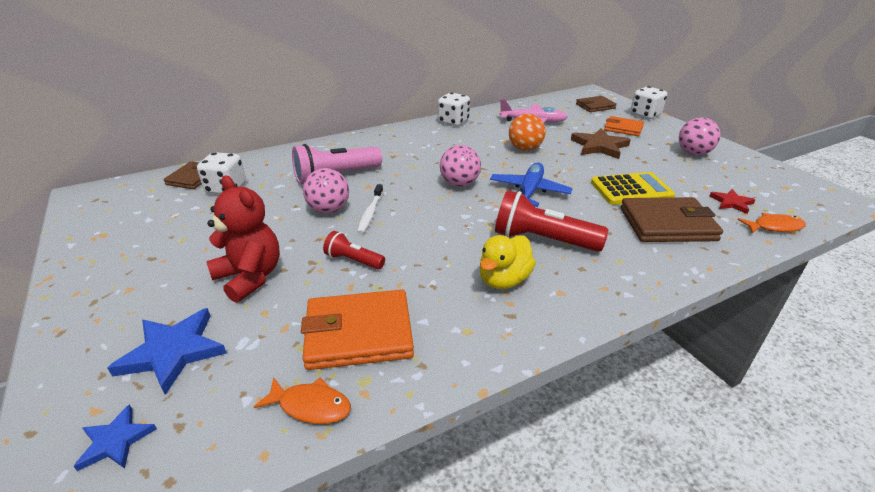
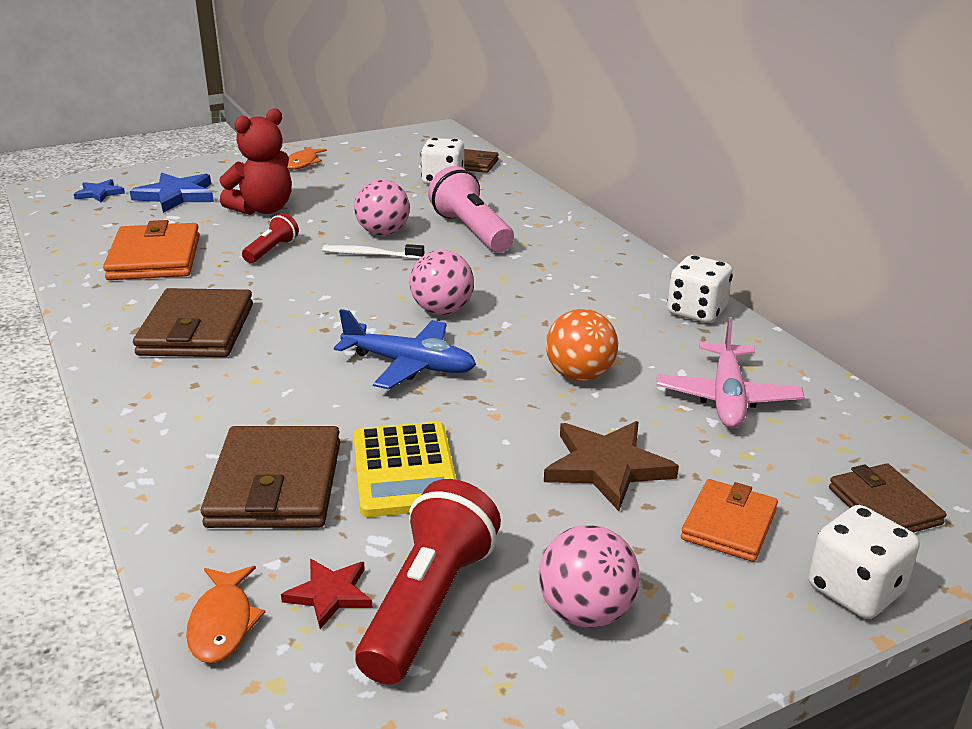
camera: 90 degrees right, 5 degrees down
(310, 406) = (83, 245): orange fish -> orange fish (302, 163)
(504, 280) = (196, 330): yellow duck -> brown wallet
(542, 240) = (270, 363): red flashlight -> red flashlight (428, 604)

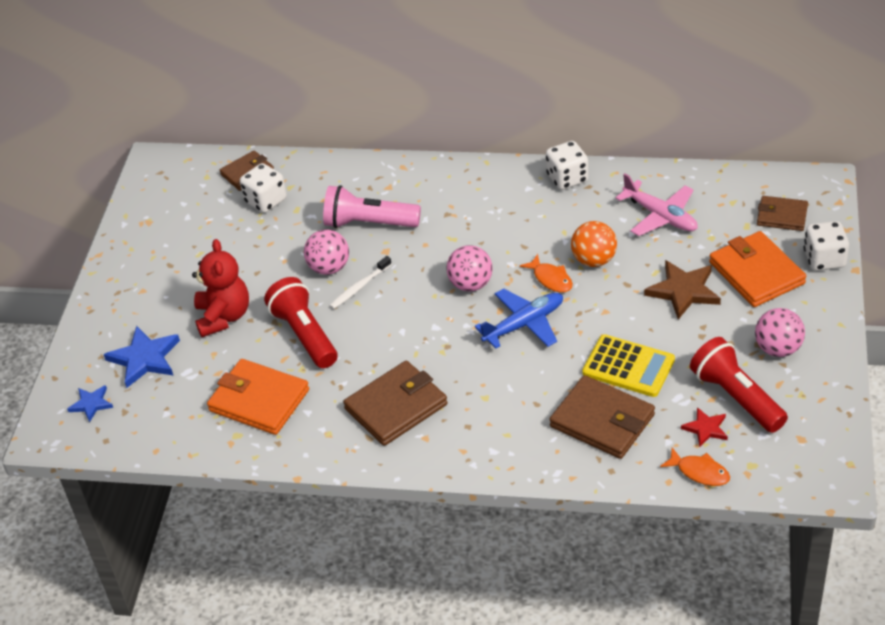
camera: 50 degrees left, 15 degrees up
(196, 330) = (396, 407): brown wallet -> brown wallet turned 75 degrees counterclockwise
(271, 250) = (305, 335): red flashlight -> red flashlight, size x1.83
(302, 163) = (147, 264): orange fish -> orange fish (551, 279)
(729, 524) = (756, 273): orange wallet -> orange wallet, size x1.62

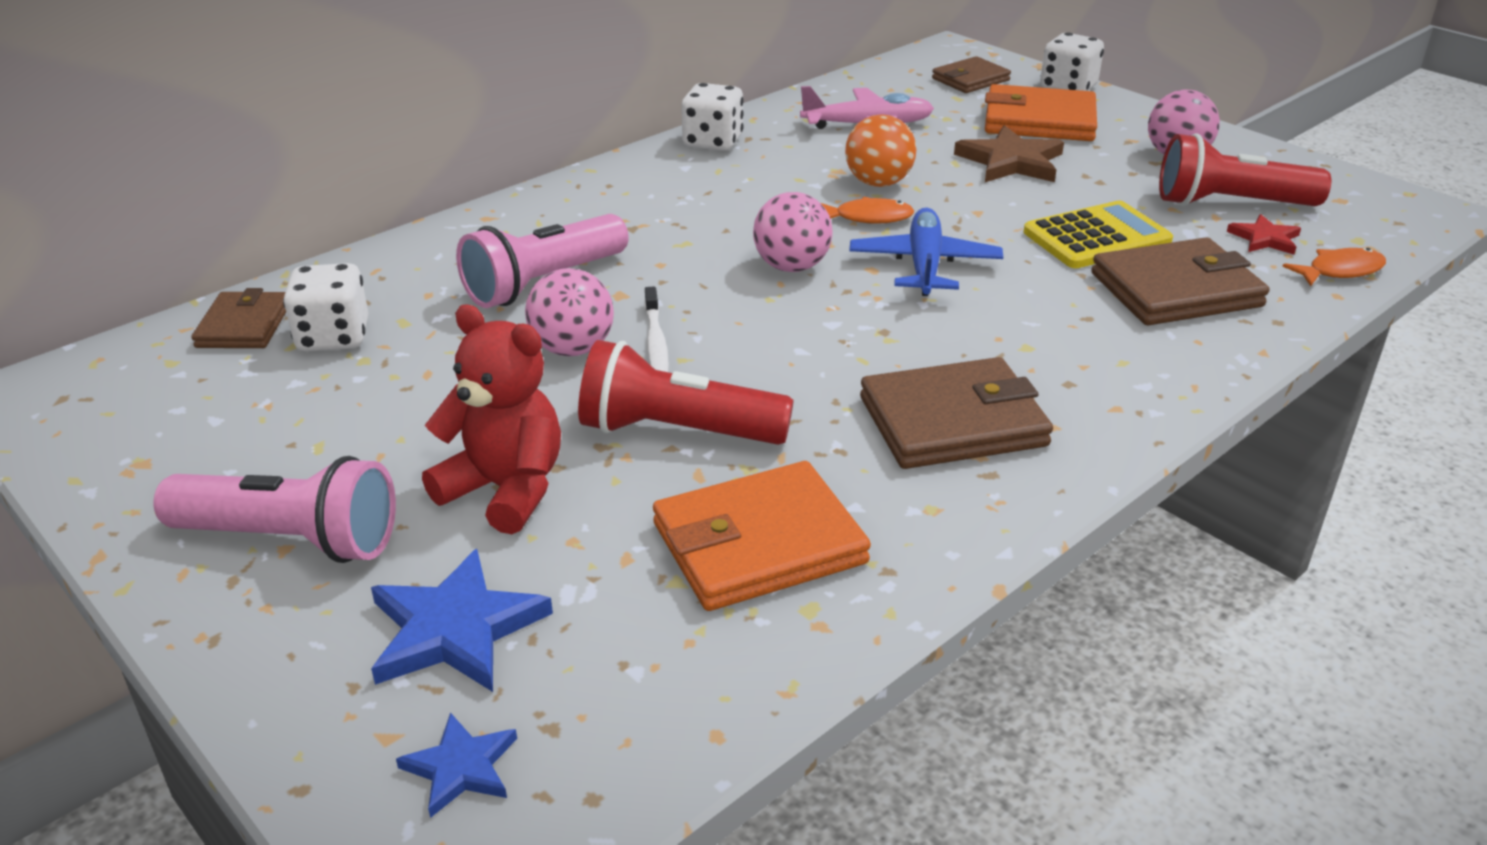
camera: 55 degrees left, 10 degrees down
(147, 288) = (290, 540): none -> pink flashlight
(396, 407) = (952, 422): brown wallet -> brown wallet turned 75 degrees clockwise

